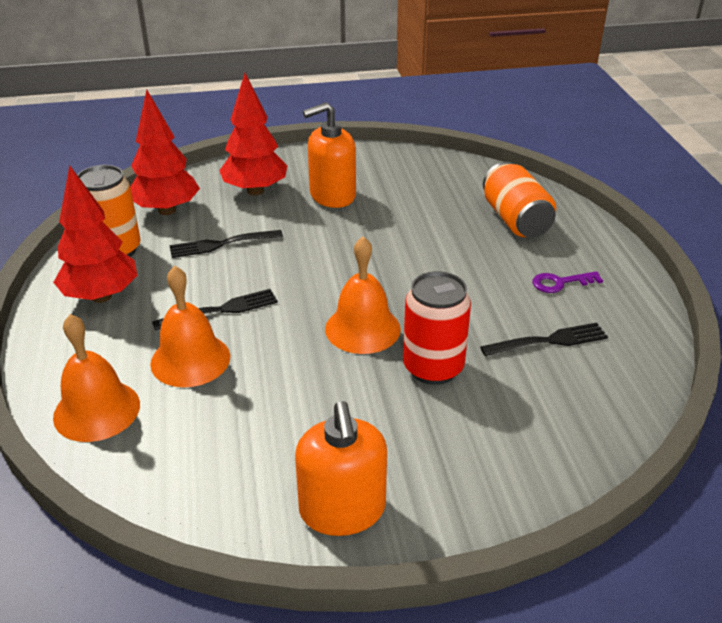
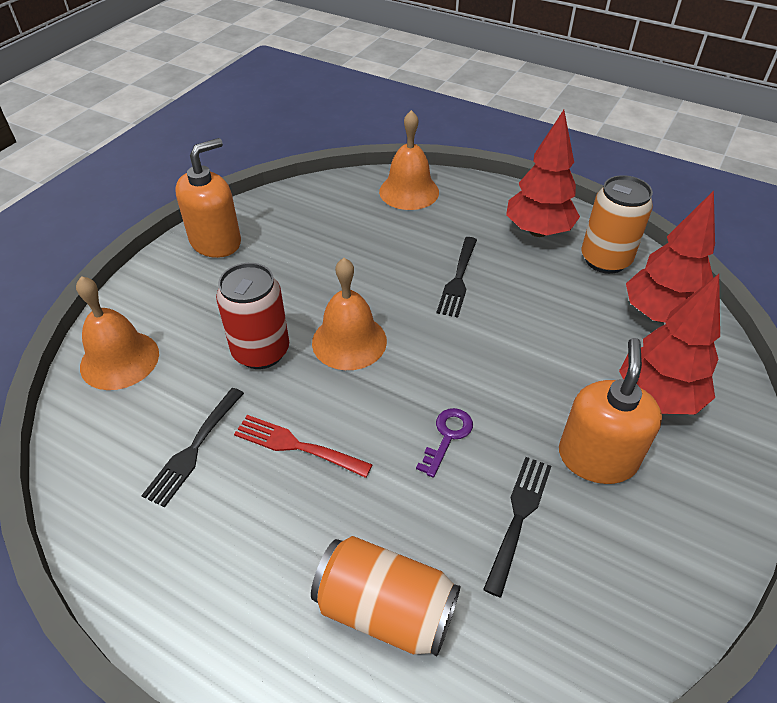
camera: 130 degrees right, 10 degrees up
(190, 359) = (415, 242): orange bell -> orange bell (119, 360)
(221, 244) = (561, 322): black fork -> black fork (519, 517)
(342, 510) = (216, 242): orange soap dispenser -> orange soap dispenser turned 105 degrees clockwise
(479, 299) = (297, 446): none -> red fork
(560, 283) = (242, 537): purple key -> purple key (447, 436)

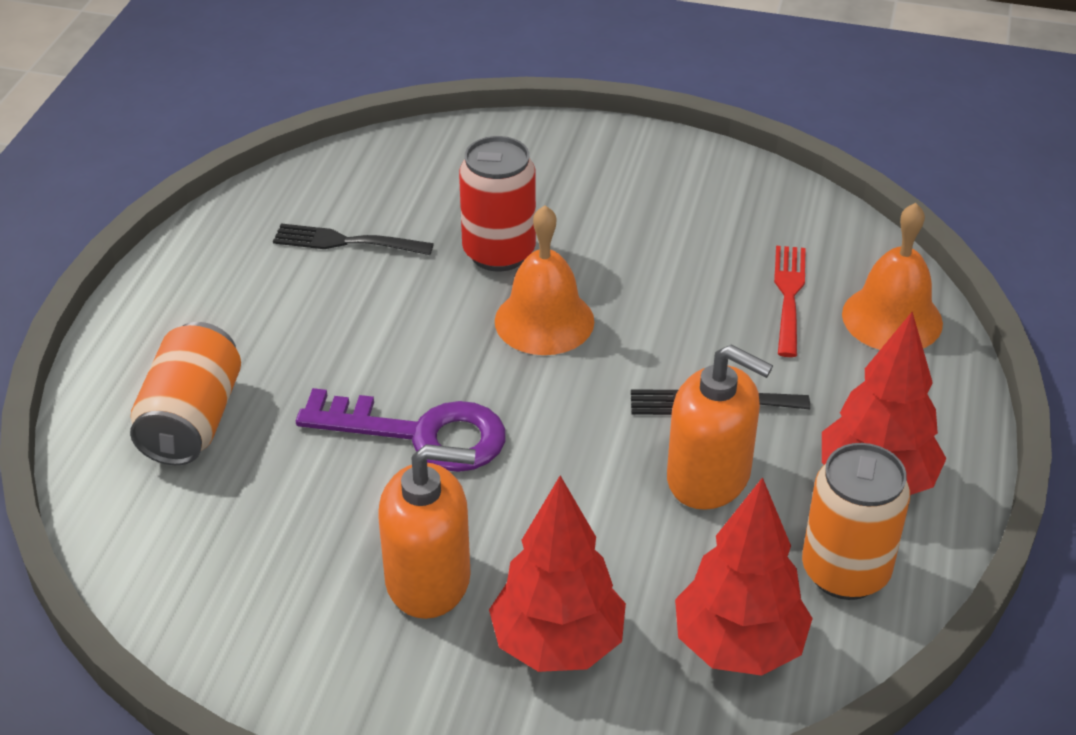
camera: 75 degrees right, 5 degrees down
(119, 360) = (447, 155): orange bell -> none
(216, 242) = (673, 165): orange soap dispenser -> orange soap dispenser (709, 477)
(297, 446) = (371, 314): red fork -> red fork (789, 295)
(447, 436) = (420, 434): purple key -> purple key, size x1.96
(519, 517) = (321, 512): black fork -> none

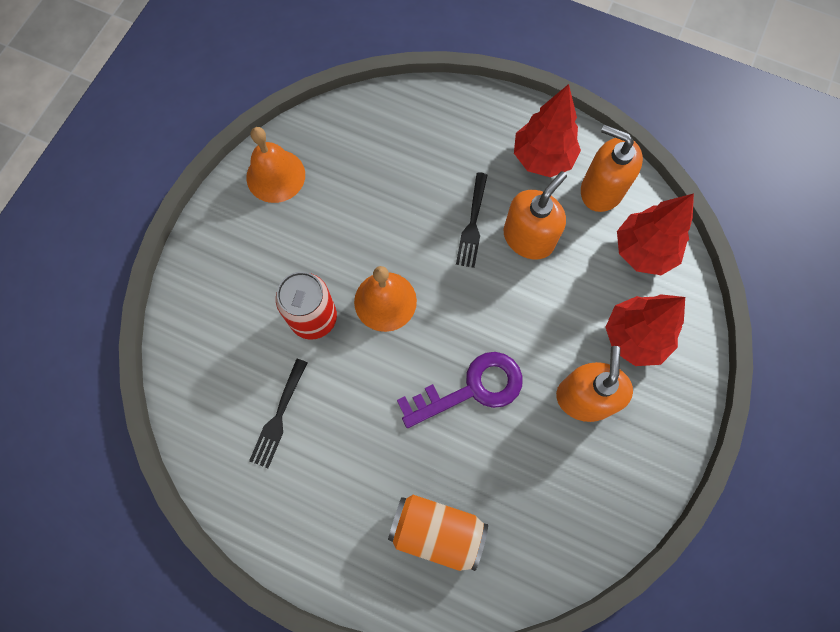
camera: 80 degrees left, 30 degrees up
(420, 434) = (471, 388): purple key -> purple key turned 45 degrees clockwise
(789, 295) = (390, 160): red fork -> none
(845, 572) = (601, 190): orange can -> orange soap dispenser
(892, 318) = (420, 113): orange bell -> orange bell (275, 176)

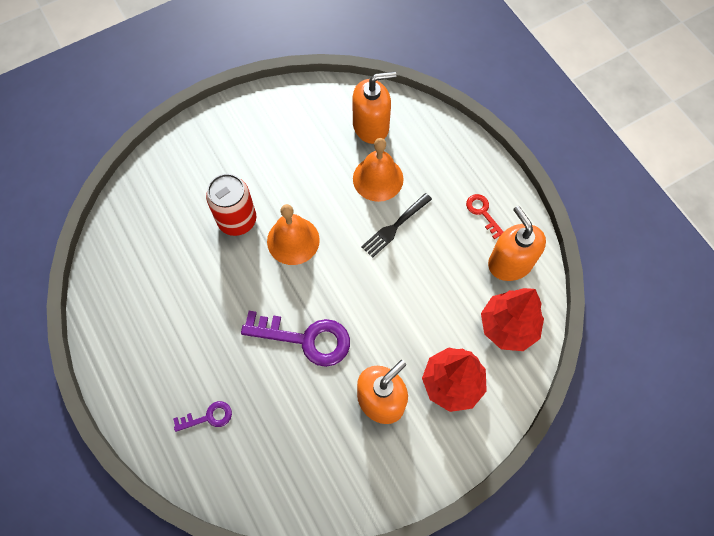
camera: 35 degrees right, 5 degrees down
(275, 176) = (285, 110): orange bell -> orange bell (378, 178)
(278, 416) = (166, 269): black fork -> none
(437, 531) = (208, 417): orange can -> purple key
(528, 238) = (428, 262): orange soap dispenser -> orange soap dispenser (371, 126)
(542, 158) = (482, 212): red tree -> red key

